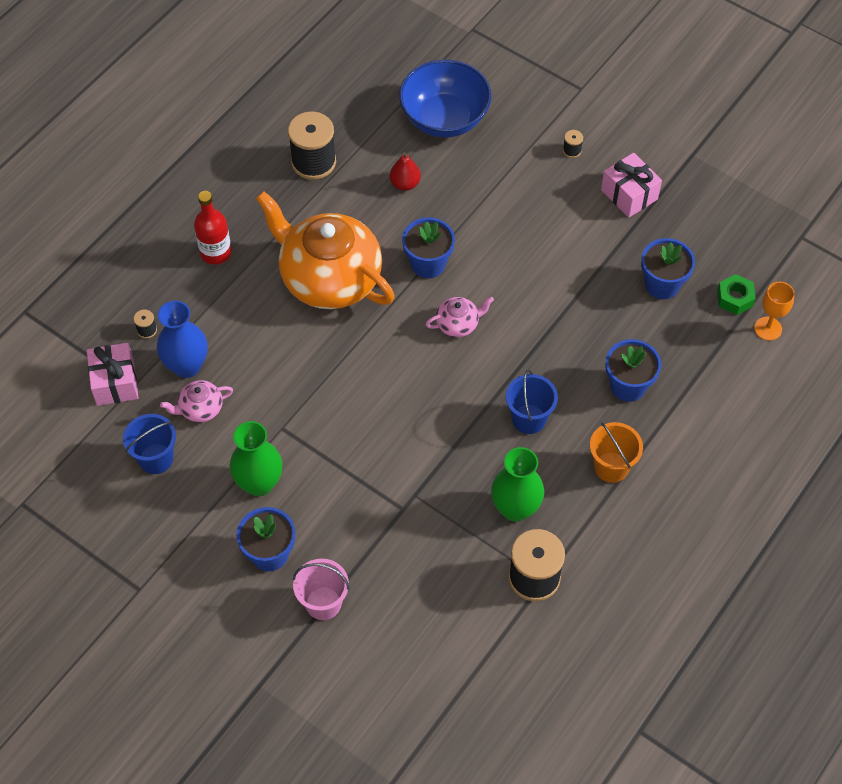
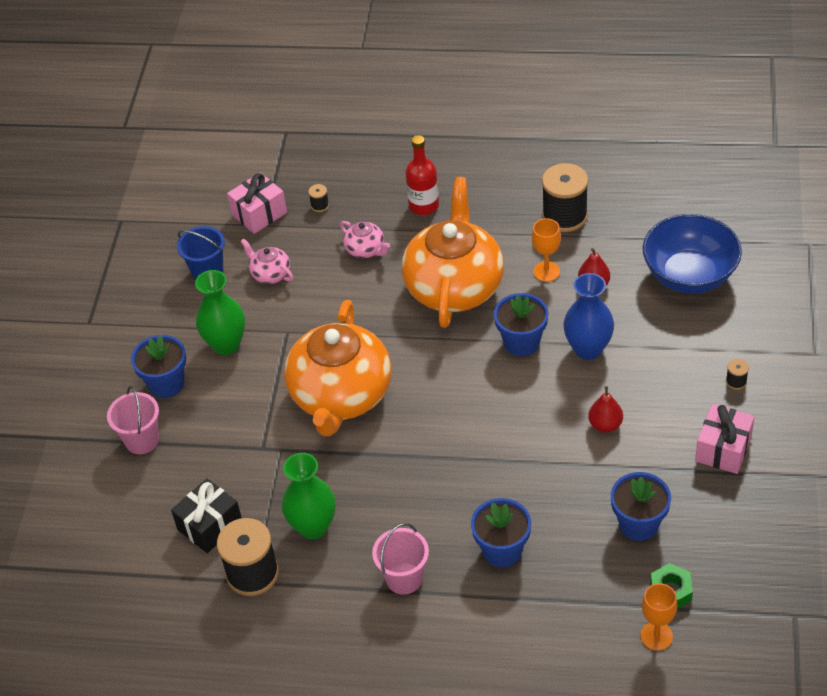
camera: 65 degrees right, 10 degrees down
(187, 366) = (304, 245): blue vase -> blue vase (588, 349)
(365, 207) = (546, 271): none -> orange goblet
(388, 421) = (341, 395): none -> orange teapot
(458, 324) = (474, 394): pink teapot -> pink teapot (366, 249)
(460, 588) = (210, 525): none -> black gift
(529, 419) = (412, 492): blue bucket -> none
(553, 254) = (605, 425): none -> red pear
(611, 467) = (404, 578): orange bucket -> pink bucket

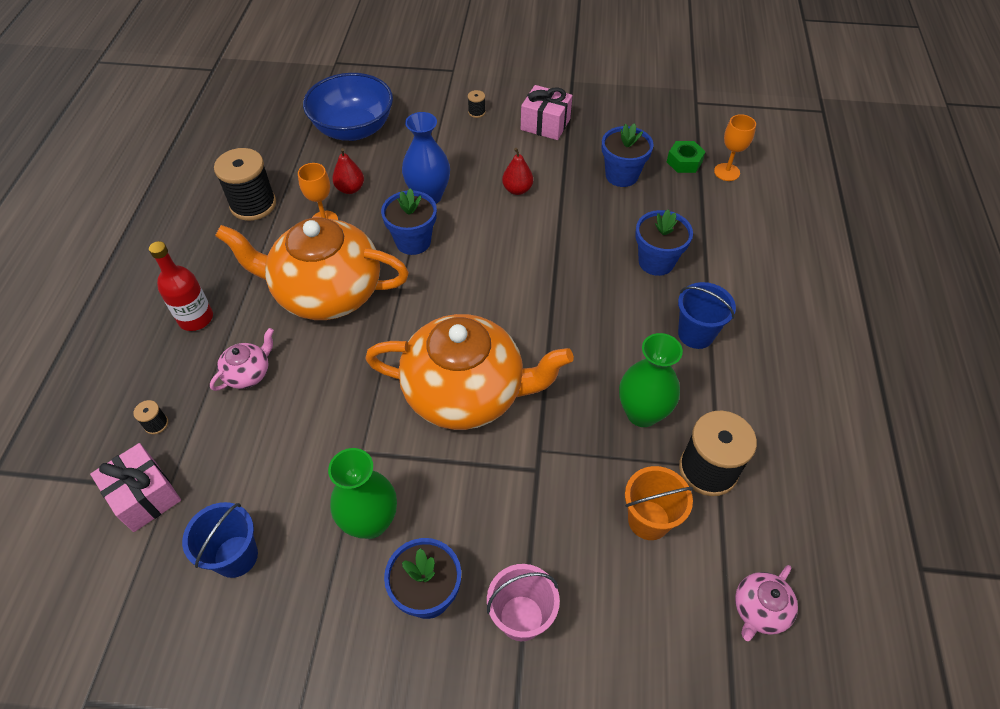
camera: 95 degrees left, 5 degrees up
(210, 525) = (648, 520): black gift -> orange bucket
(270, 274) = (260, 476): pink teapot -> pink teapot (759, 610)
(404, 578) = (696, 334): pink bucket -> blue bucket

